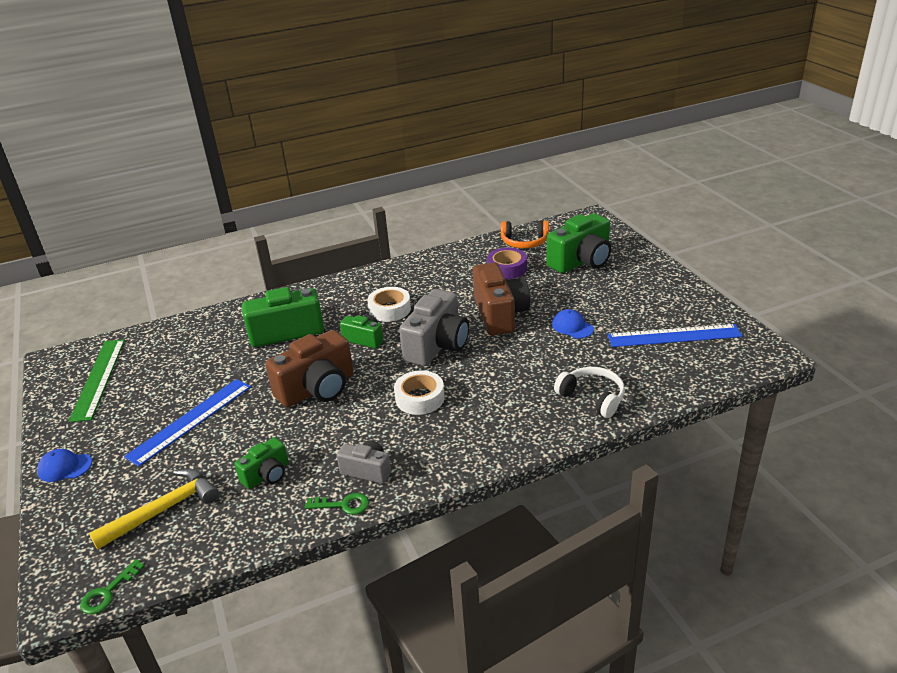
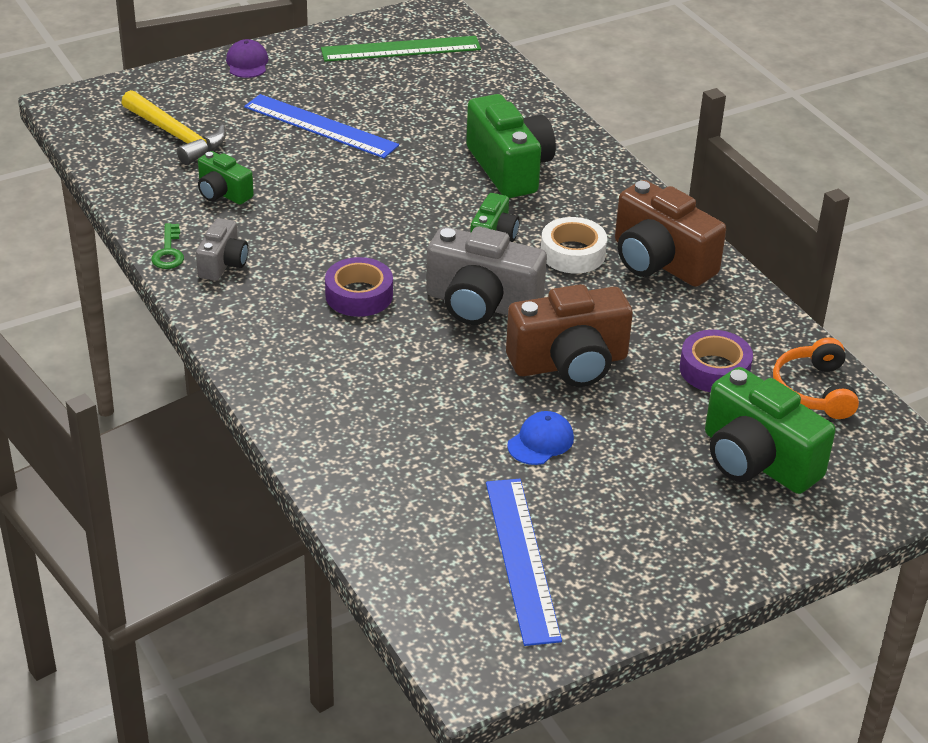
camera: 80 degrees right, 5 degrees up
(65, 467) = (247, 63): blue cap -> purple cap
(108, 592) = (72, 126): green key -> none
(317, 389) = (380, 210): brown camera -> brown camera (660, 261)
(420, 398) = (359, 295): white tape -> purple tape
(592, 397) = (357, 455): white headphones -> none

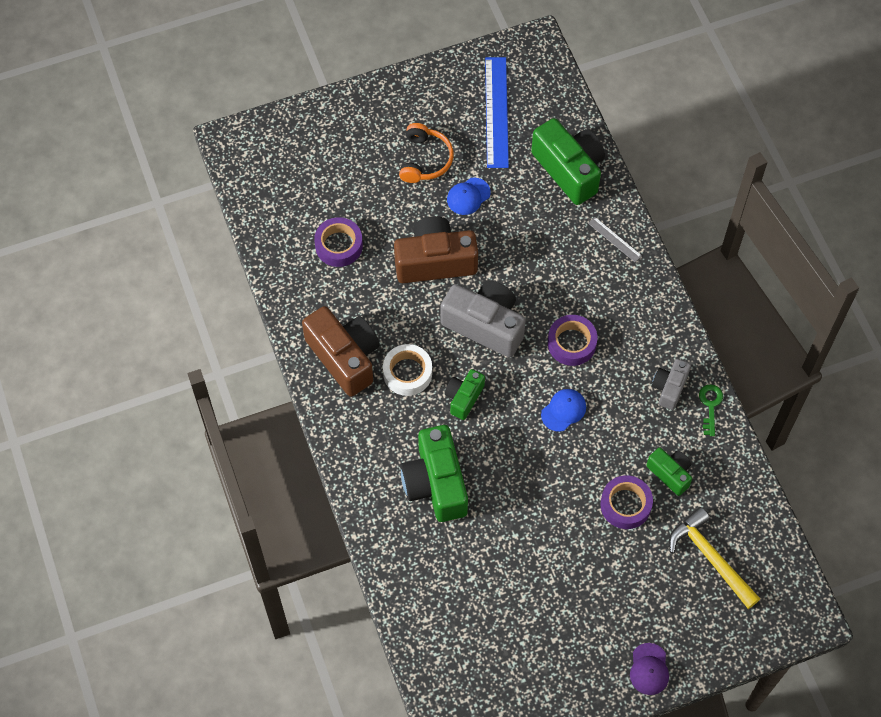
camera: 170 degrees left, 25 degrees up
(277, 166) = (625, 505): none -> purple tape
(306, 408) = (614, 239): none -> grey ruler
(320, 126) = (587, 559): blue ruler -> none
(362, 235) = (563, 410): none -> blue cap
(401, 49) = (504, 680): green ruler -> none
(756, 460) = (337, 167): green camera -> green camera (569, 169)
(814, 390) = (278, 220): orange headphones -> orange headphones (425, 160)

